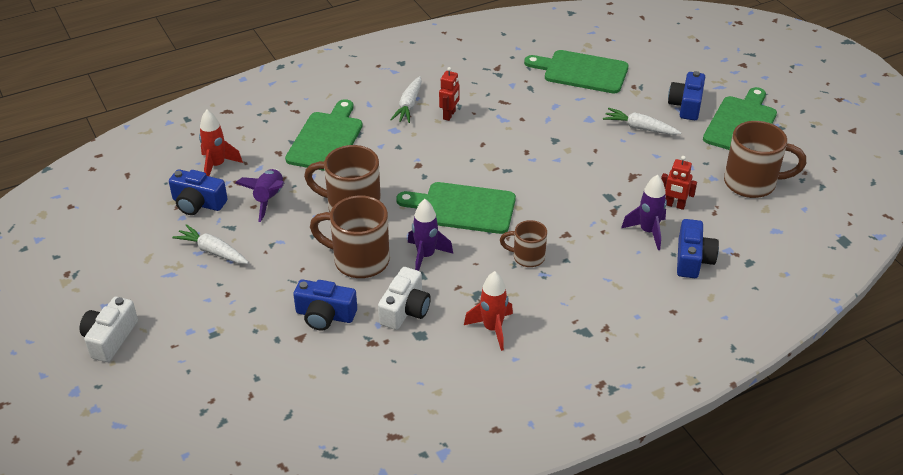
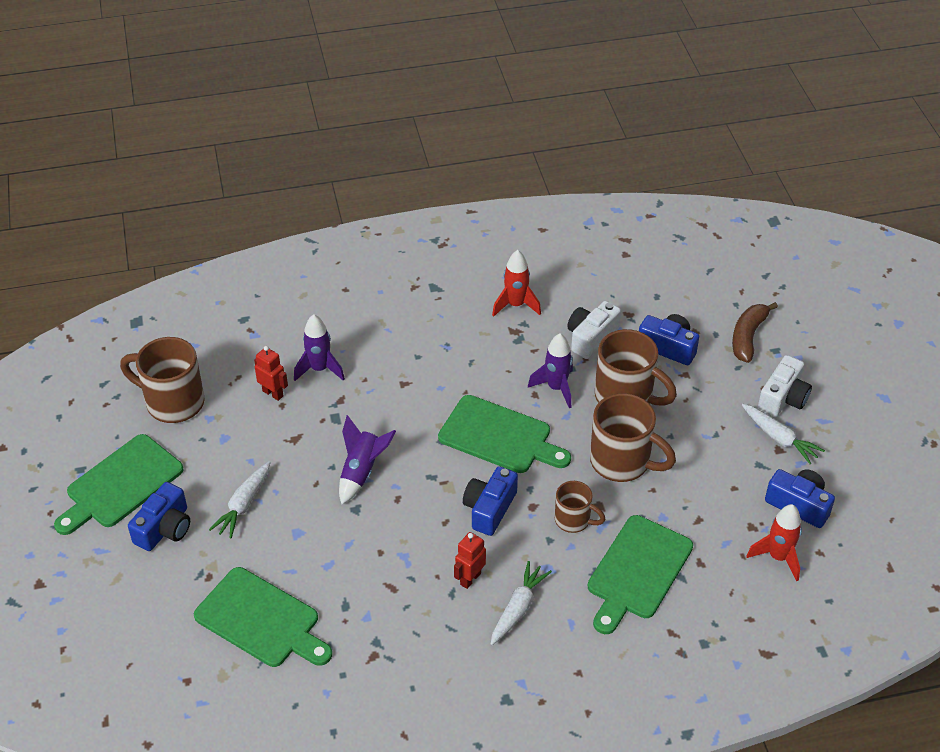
camera: 165 degrees left, 5 degrees up
(110, 338) = (874, 364): white camera -> white camera (783, 398)
(243, 342) = (748, 337): none -> brown banana
(269, 199) = (716, 493): purple rocket -> purple rocket (362, 471)
(527, 257) = (454, 366): brown mug -> brown mug (573, 520)
(640, 128) = (244, 504): white carrot -> white carrot turned 75 degrees clockwise
(693, 259) = (295, 332): blue camera -> blue camera (489, 509)

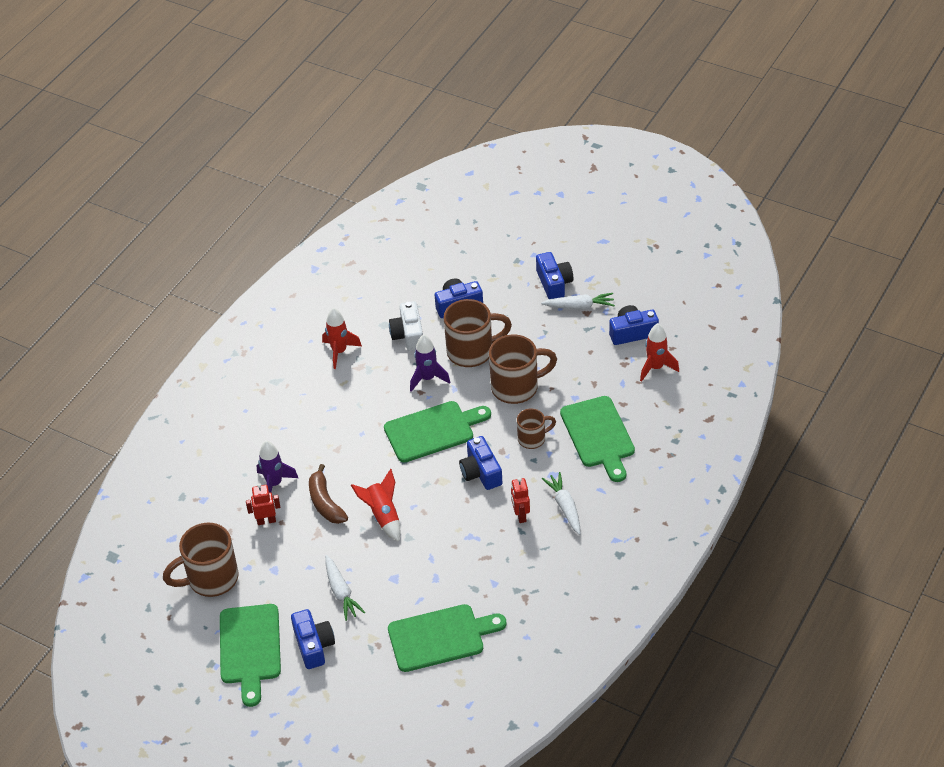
camera: 45 degrees left, 0 degrees up
(362, 471) = (383, 515): purple rocket -> red rocket
(748, 337) = (493, 265): brown banana -> brown banana (325, 503)
(783, 398) = (554, 283): white camera -> blue camera

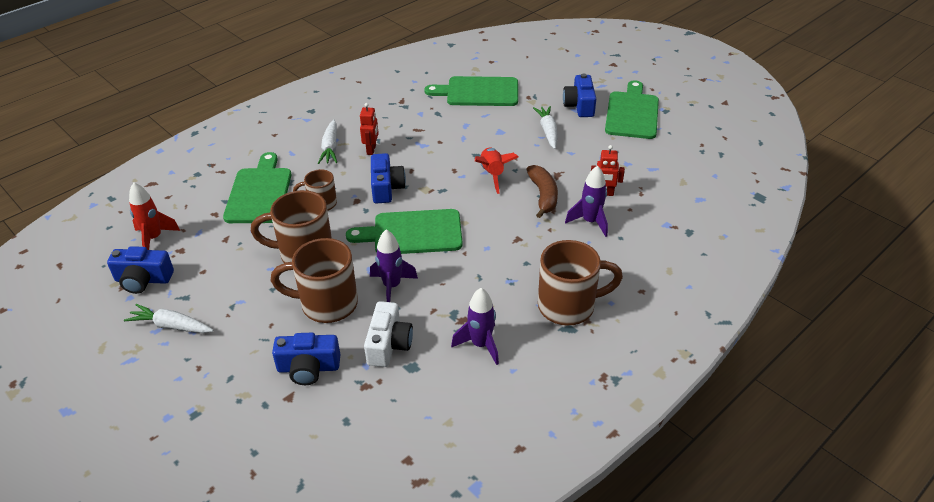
camera: 165 degrees left, 5 degrees down
(211, 579) = (662, 162): brown mug -> brown mug (568, 306)
(339, 352) = (481, 345): red rocket -> purple rocket
(554, 283) = (175, 365): blue camera -> none

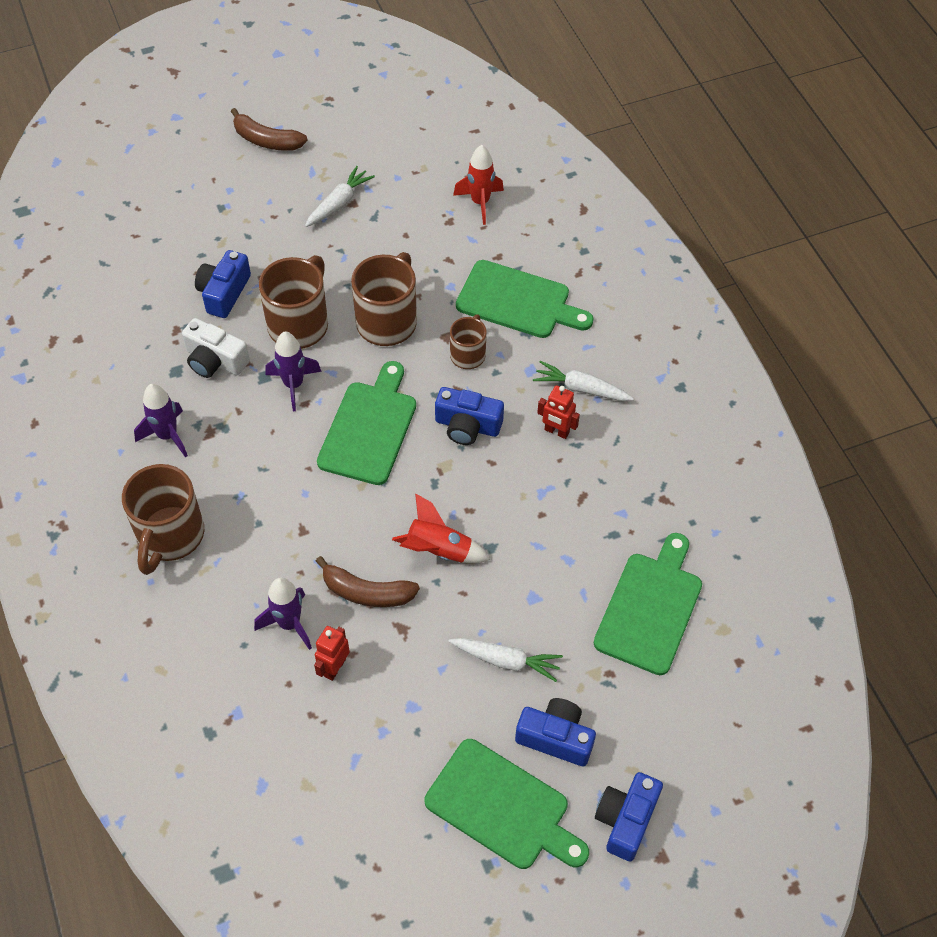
camera: 110 degrees right, 15 degrees up
(85, 413) = (267, 140): none -> brown banana
(143, 280) = (417, 189): blue camera -> blue camera (626, 820)

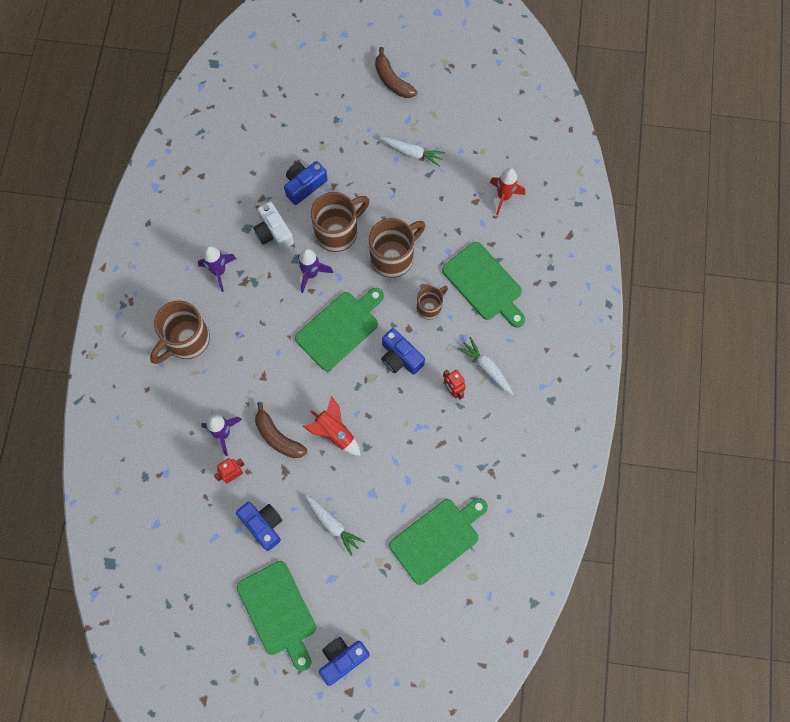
camera: 30 degrees right, 15 degrees up
(338, 203) = (411, 153): white carrot -> white carrot turned 45 degrees clockwise
(555, 737) = (332, 588): blue camera -> blue camera (263, 525)

